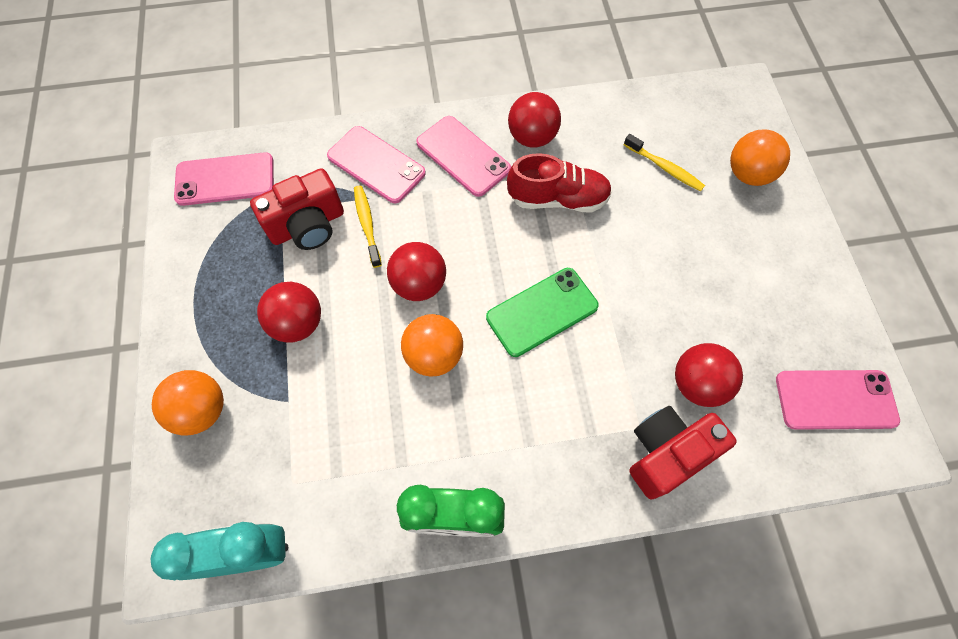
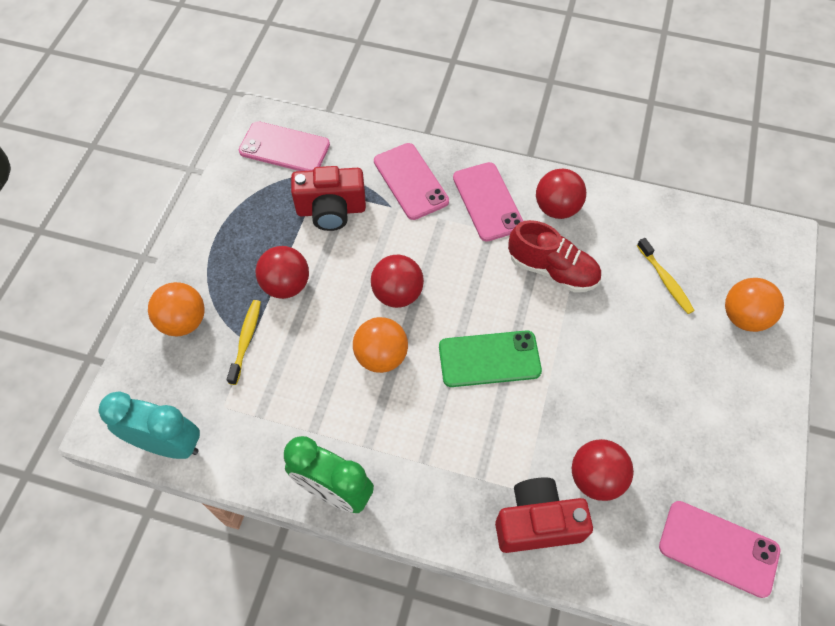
camera: 25 degrees right, 5 degrees down
(367, 224) = (379, 228): yellow toothbrush -> yellow toothbrush (246, 340)

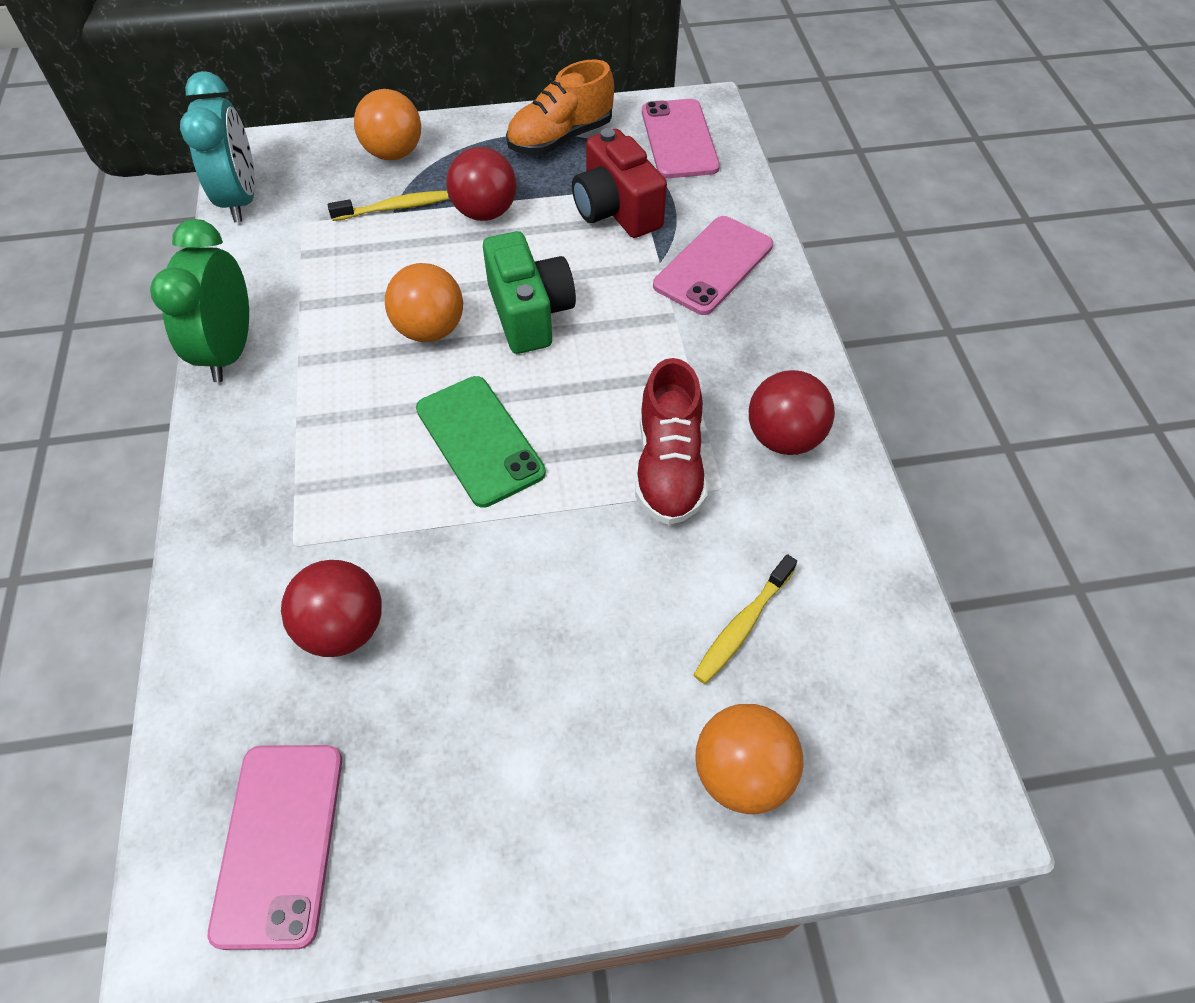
camera: 65 degrees right, 5 degrees down
(238, 212) = (560, 138): none -> orange shoe
(397, 294) = (529, 313): red ball -> green camera
(487, 201) = (737, 355): pink phone -> none
(537, 522) = (250, 575): red camera -> none

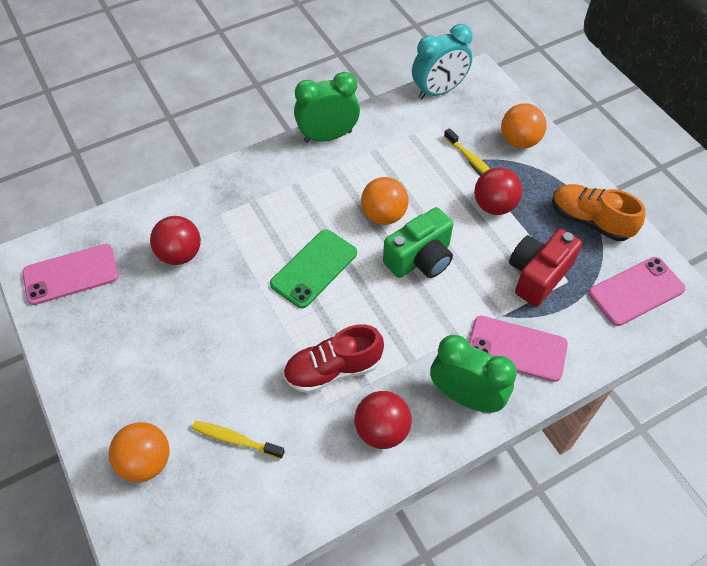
camera: 70 degrees right, 0 degrees up
(764, 336) = (465, 397): none -> green clock

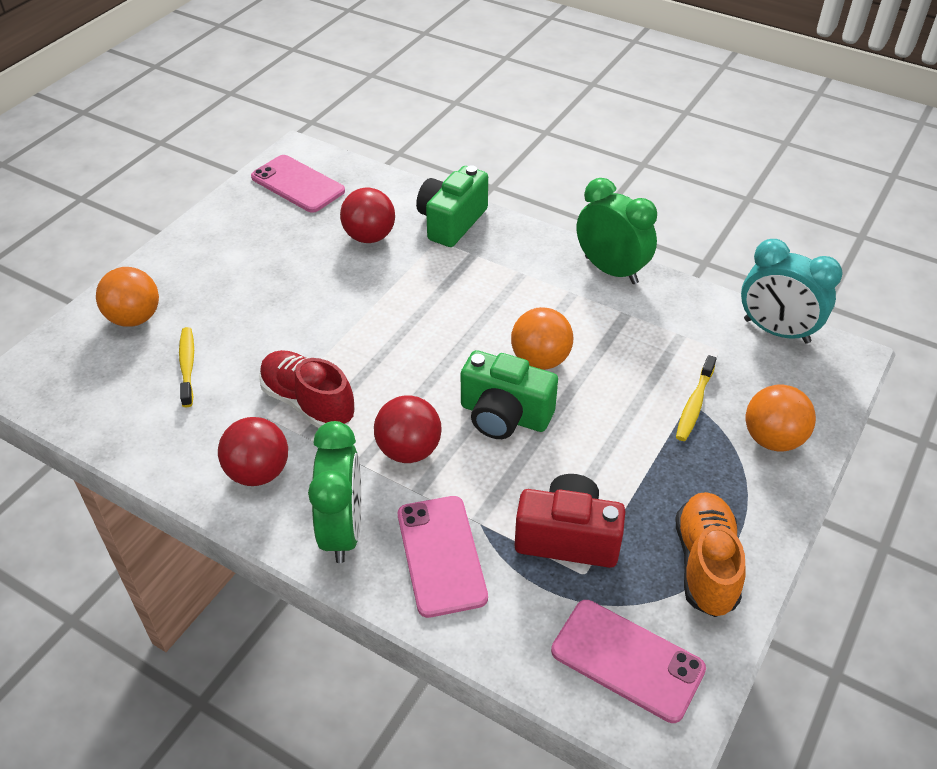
camera: 60 degrees right, 10 degrees down
(206, 197) = (451, 222): none -> green camera
(314, 268) = (424, 335): green phone -> none
(494, 206) = (641, 453): red ball -> red ball (409, 450)

